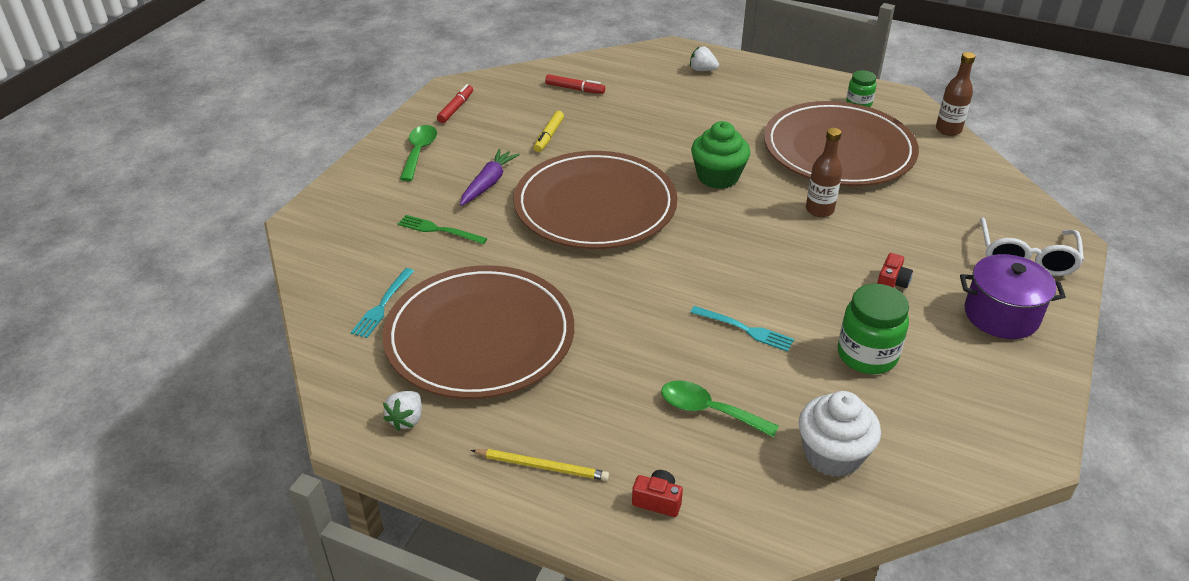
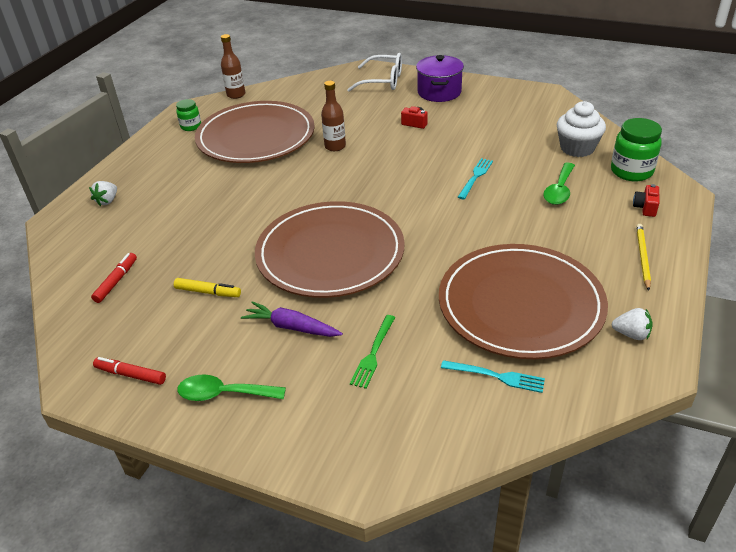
camera: 90 degrees left, 0 degrees up
(718, 177) = (289, 190): green cupcake -> none
(867, 355) = (487, 134): green jar -> green jar (631, 171)

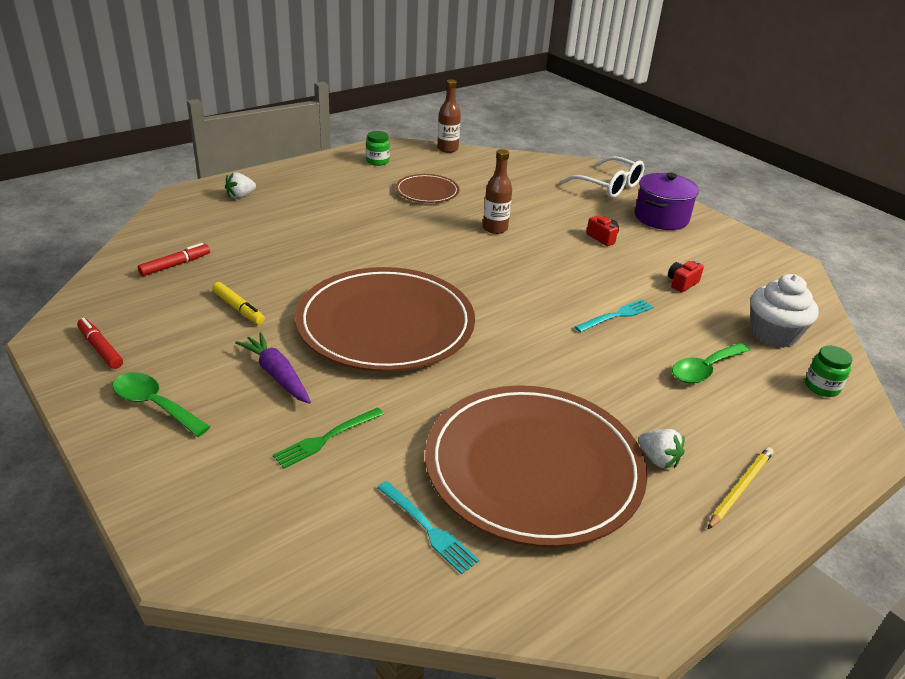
camera: 25 degrees right, 5 degrees down
(256, 137) = (427, 191): brown plate -> brown plate, size x0.47
(631, 171) = (821, 387): green jar -> green jar, size x0.59
(631, 334) = (636, 568): white strawberry -> white strawberry (658, 459)
(645, 207) = (800, 435): red camera -> red camera (682, 283)

